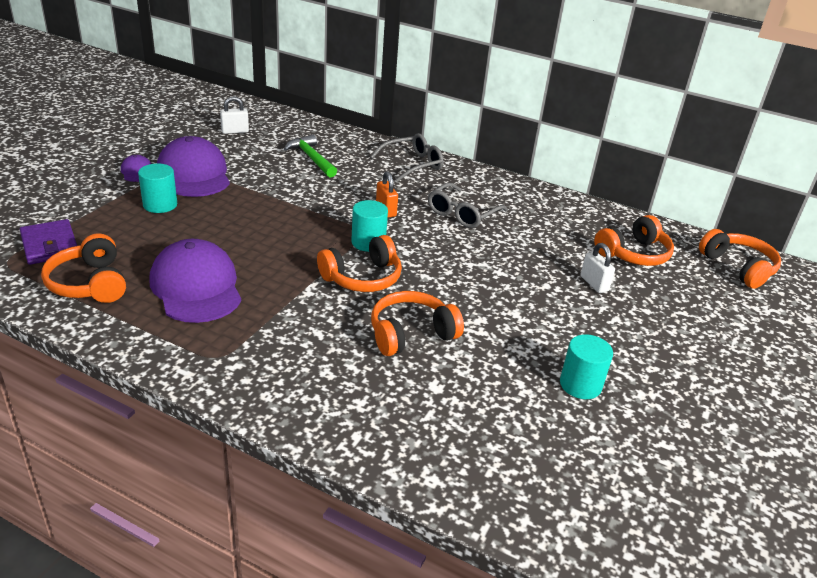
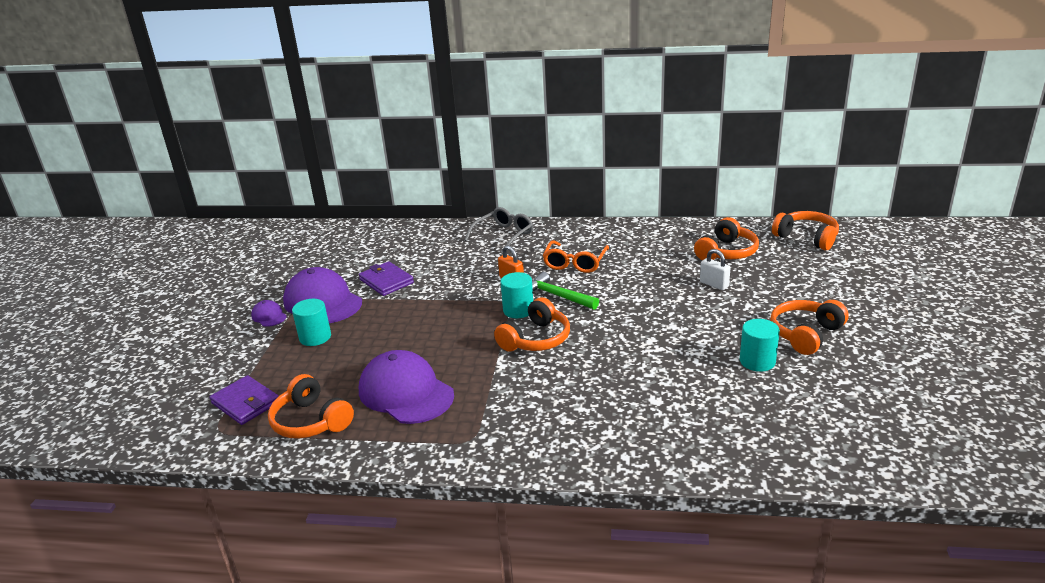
camera: 15 degrees left, 5 degrees down
(235, 131) = (327, 254): white padlock -> none
(266, 173) = (386, 281): none -> purple wallet
(311, 158) = (414, 256): green hammer -> green hammer (557, 296)
(411, 334) = (607, 368): orange headphones -> orange headphones (805, 334)
(462, 214) = (575, 263): grey glasses -> orange glasses

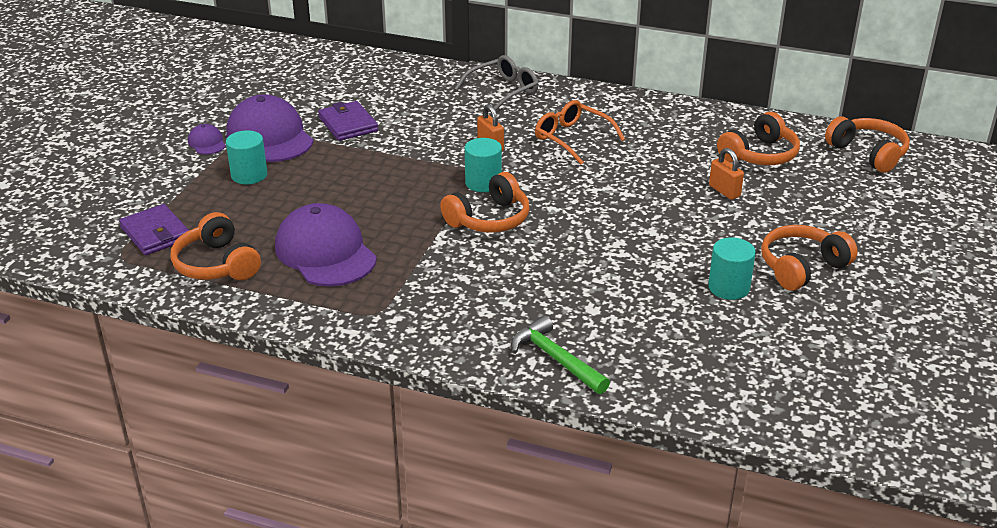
camera: 10 degrees right, 5 degrees up
(557, 296) = (535, 174): green hammer -> green hammer (555, 359)
(575, 263) = (572, 138): orange glasses -> orange glasses turned 105 degrees clockwise
(714, 284) = (724, 191): white padlock -> orange padlock

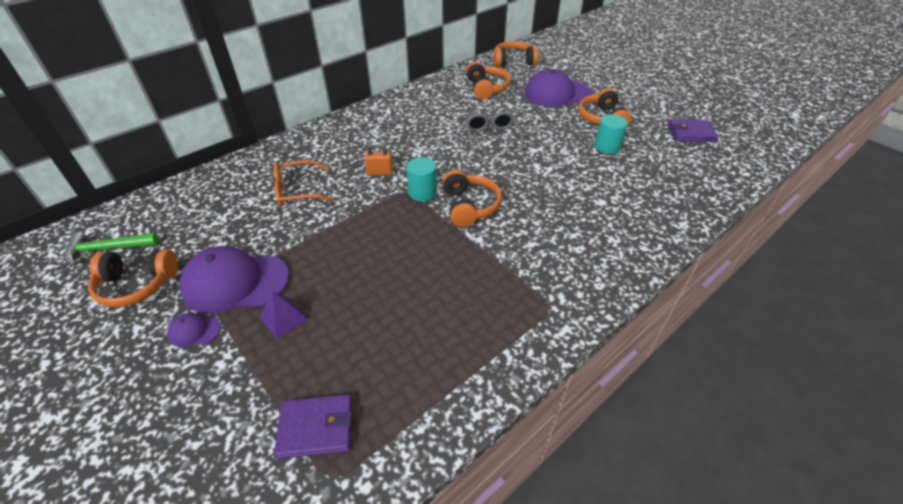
camera: 60 degrees left, 10 degrees up
(217, 264) = (409, 391): orange headphones -> orange headphones (137, 285)
(249, 175) = (283, 318): turquoise cylinder -> purple pyramid
(325, 252) = (446, 307): purple cap -> purple cap (557, 93)
(348, 124) = (271, 229): purple wallet -> purple wallet (690, 133)
(503, 91) = (316, 142): grey glasses -> grey glasses (492, 138)
(555, 359) = (646, 236): green hammer -> green hammer (107, 249)
(572, 138) = (406, 138): orange glasses -> orange glasses (297, 190)
(724, 191) = (512, 111): orange padlock -> none

